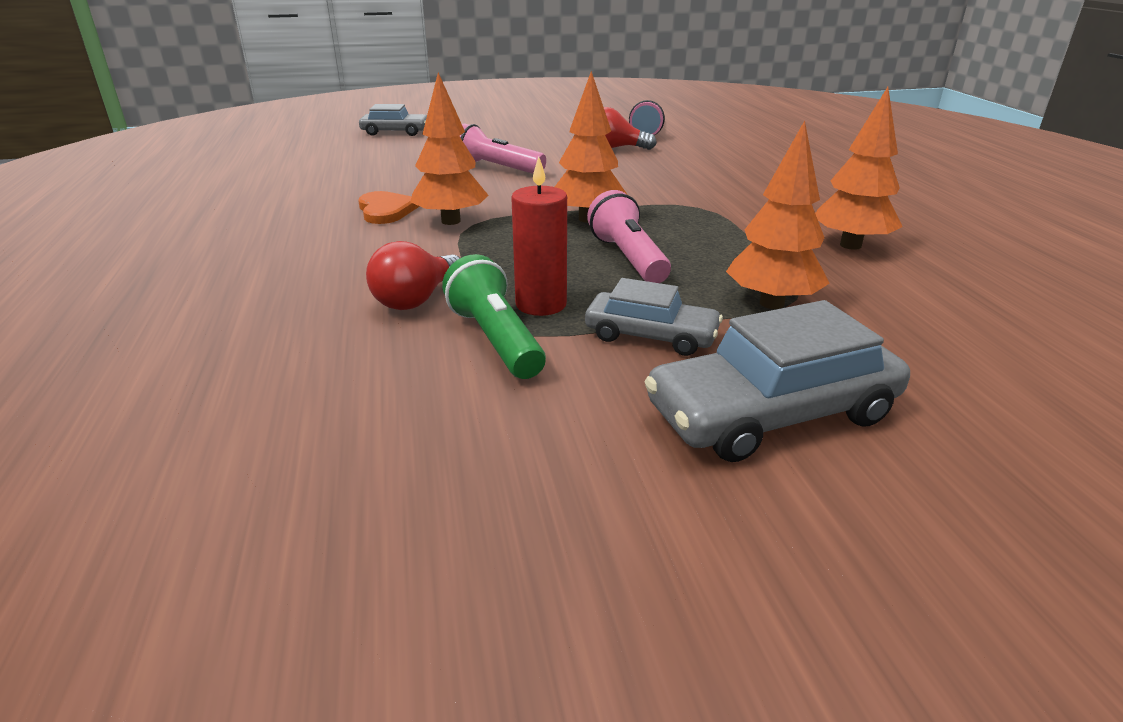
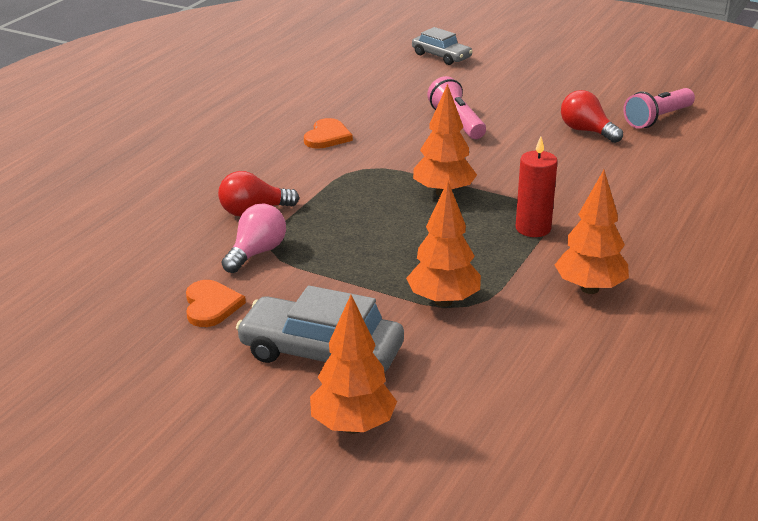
camera: 40 degrees right, 0 degrees up
(451, 221) = (353, 161): orange tree -> orange tree (353, 426)
(495, 339) = (256, 253): green flashlight -> pink light bulb
(541, 304) = (311, 243): red candle -> red candle (533, 228)
(544, 425) = (211, 306): none -> orange heart
(627, 258) = (414, 234): pink flashlight -> none
(651, 335) = (337, 287): grey car -> none

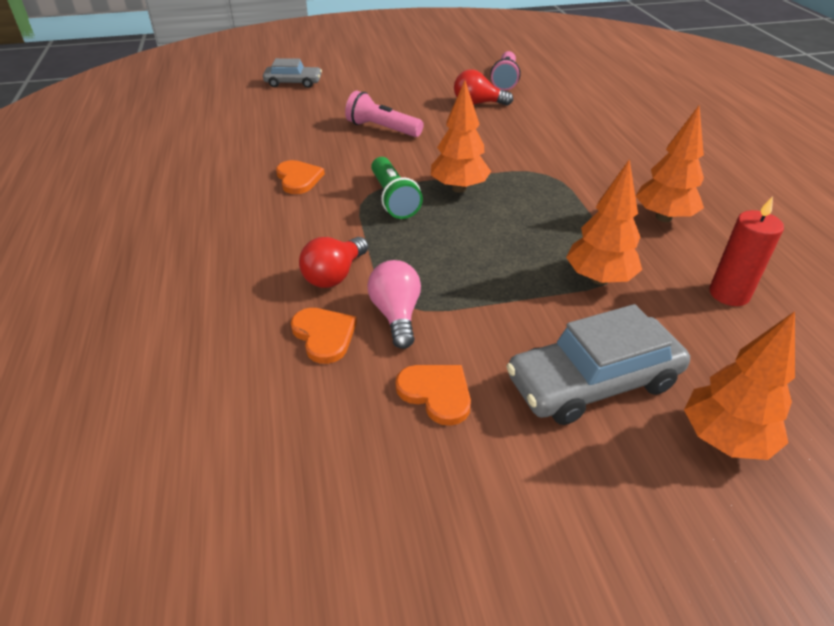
camera: 40 degrees left, 10 degrees up
(193, 243) = (324, 335): none -> orange heart
(376, 179) = (393, 199): none -> green flashlight
(533, 228) = (559, 189): red candle -> red candle (729, 294)

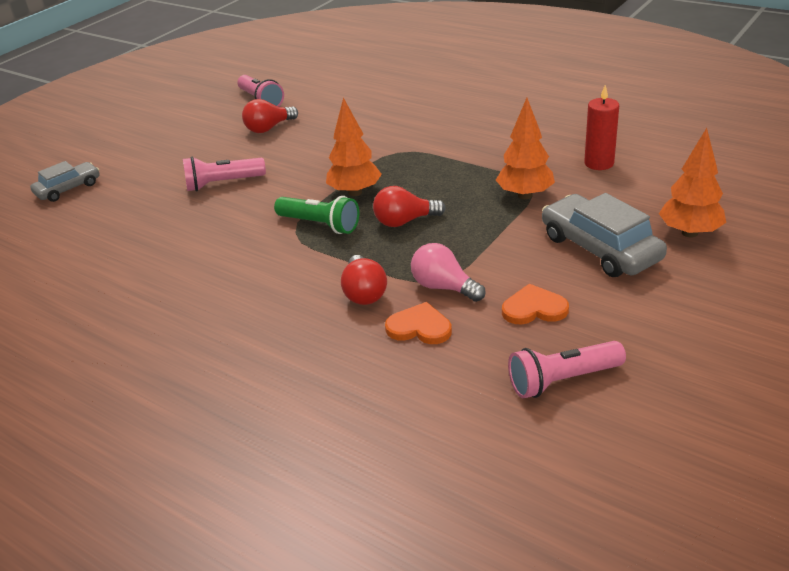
camera: 40 degrees left, 5 degrees down
(298, 179) = (219, 253): orange heart -> none
(347, 486) = (562, 380): none -> pink flashlight
(457, 236) = (405, 221): none -> red light bulb
(593, 382) = (600, 248): grey car -> grey car turned 120 degrees clockwise
(663, 217) = (508, 140): orange tree -> none

